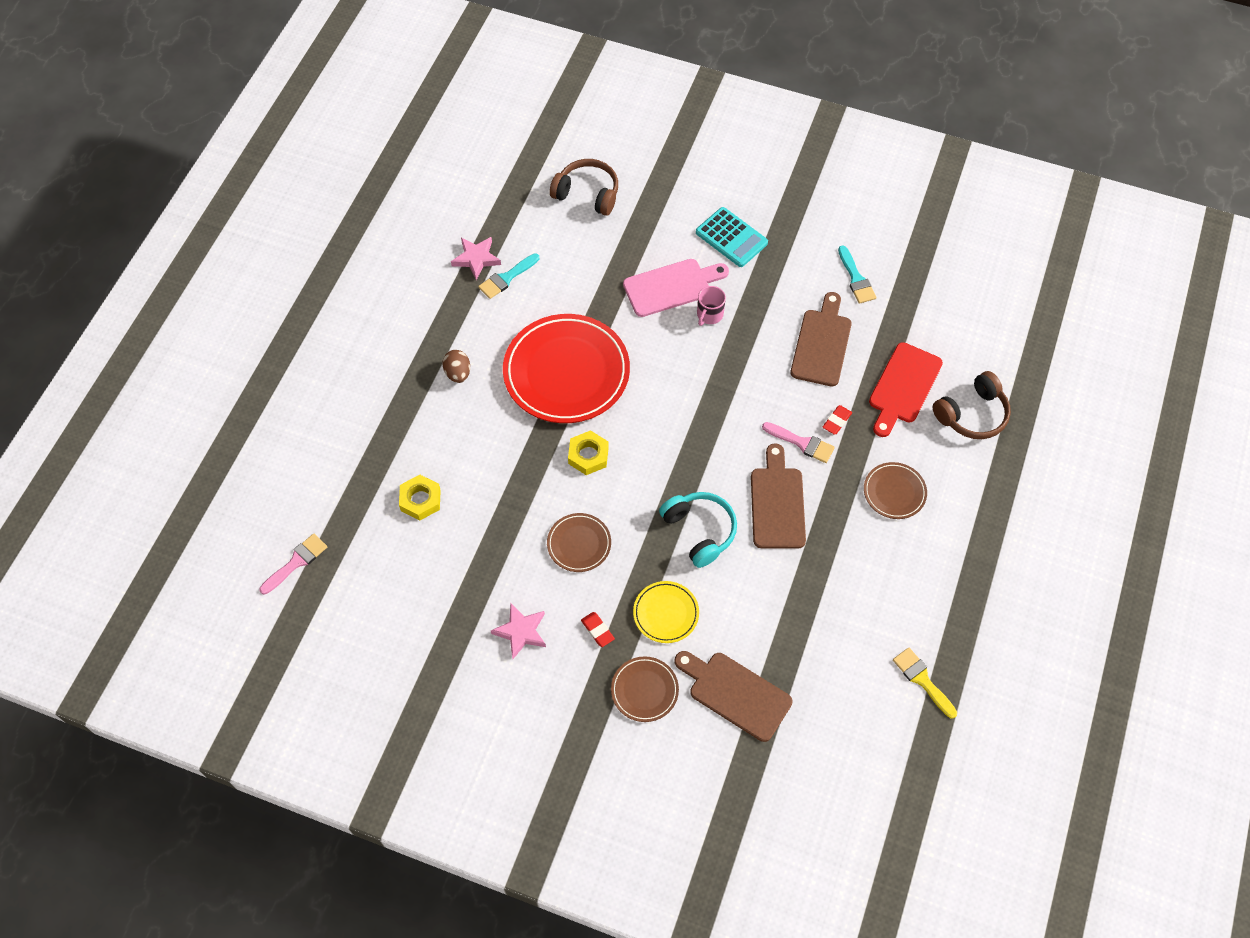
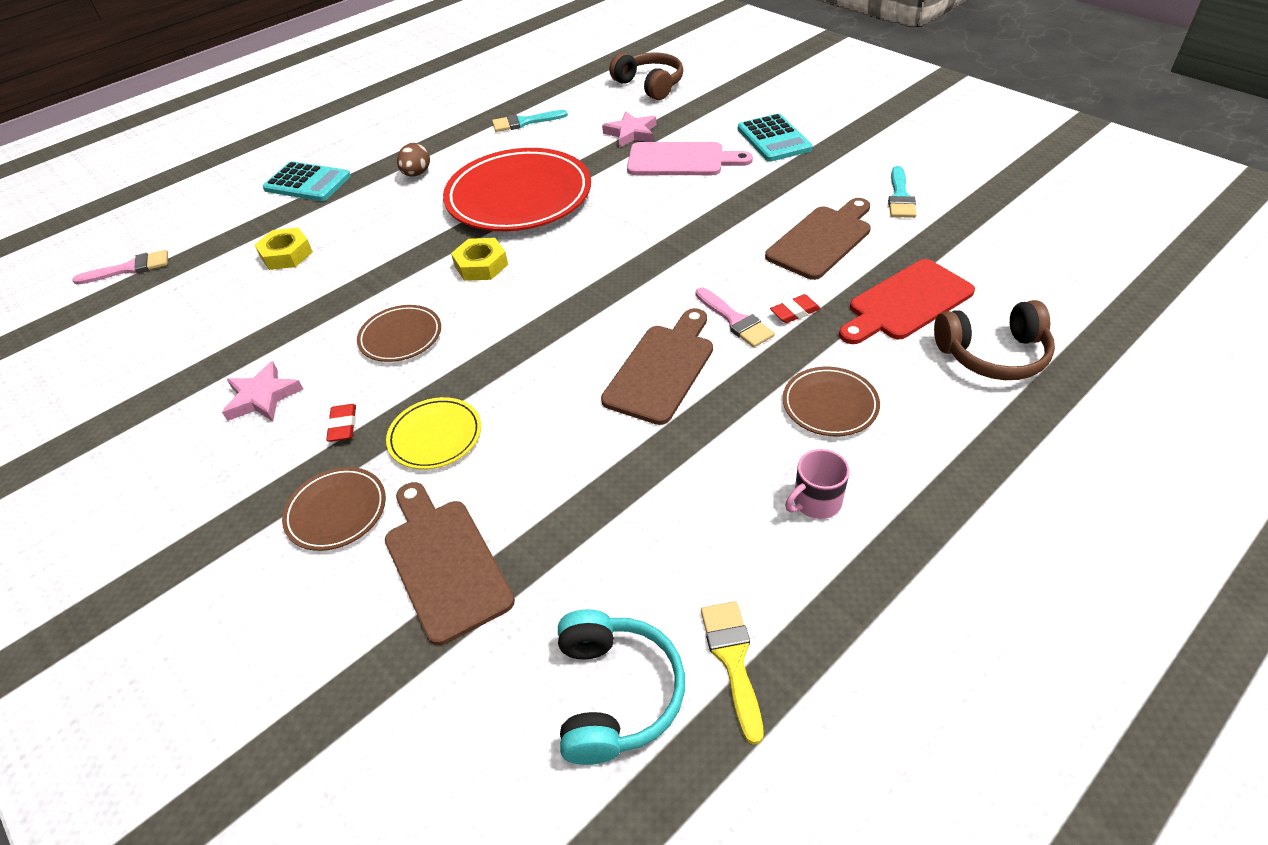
camera: 30 degrees right, 15 degrees down
(367, 416) = (307, 183): none -> turquoise calculator
(476, 259) = (509, 105): pink star -> pink star (631, 133)
(699, 531) = (545, 367): turquoise headphones -> turquoise headphones (615, 694)
(709, 315) = (705, 188): pink mug -> pink mug (815, 502)

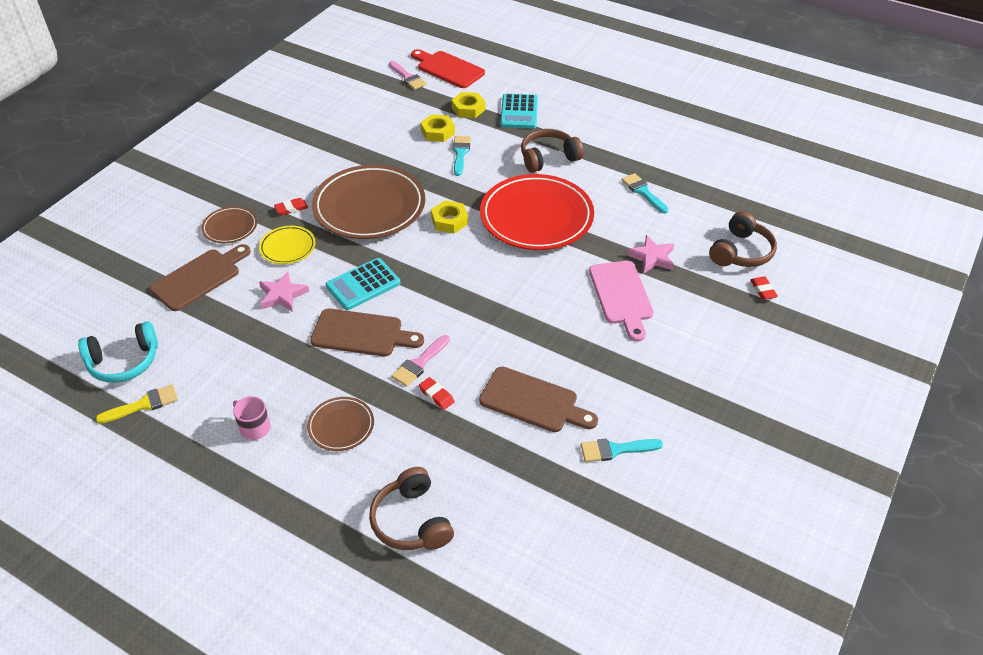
camera: 70 degrees right, 0 degrees up
(261, 222) = (468, 109): none -> yellow nut
(262, 397) = (309, 170): pink star -> pink star (282, 295)
(350, 240) = (460, 153): none -> turquoise brush
(401, 337) = (369, 207): brown plate -> brown plate, size x2.10
(417, 174) = (548, 158): brown egg -> brown headphones
(708, 84) = (763, 290): none -> red eraser
(774, 139) = (680, 350): turquoise calculator -> turquoise calculator (363, 285)
(906, 302) = (463, 462): red cutting board -> red cutting board (448, 69)

